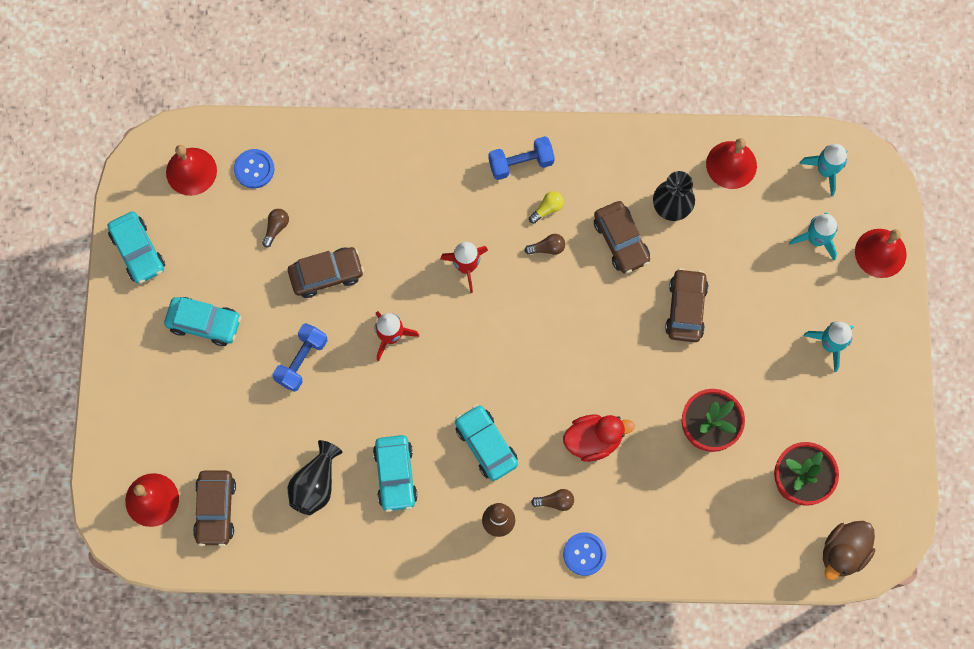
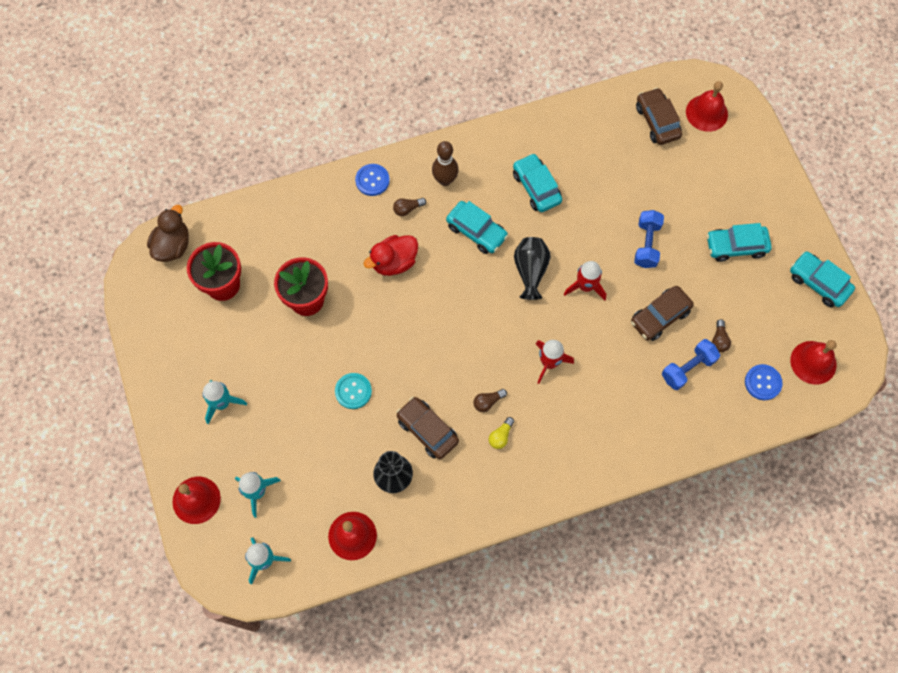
camera: 160 degrees right, 5 degrees down
(315, 484) = (593, 162): black vase -> black vase (530, 271)
(521, 163) = (539, 469): blue dumbbell -> blue dumbbell (688, 368)
(685, 309) = (353, 391): brown car -> turquoise button

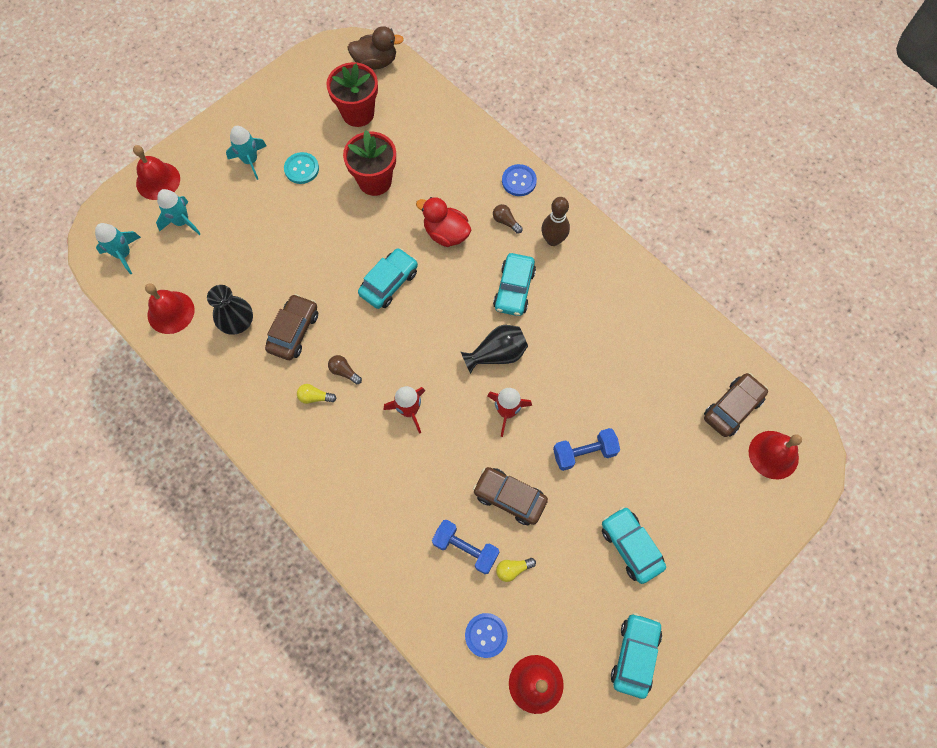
camera: 65 degrees right, 0 degrees up
(353, 391) = (305, 255): turquoise button -> turquoise button (301, 169)
(536, 187) = (590, 323): turquoise car -> turquoise car (389, 283)
(719, 340) = (513, 569): brown light bulb -> yellow light bulb

